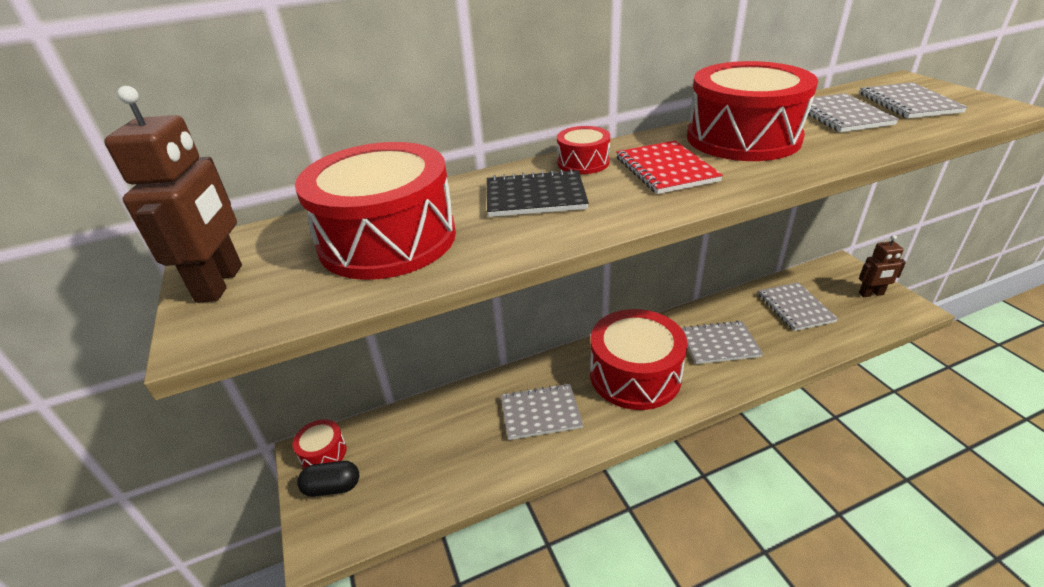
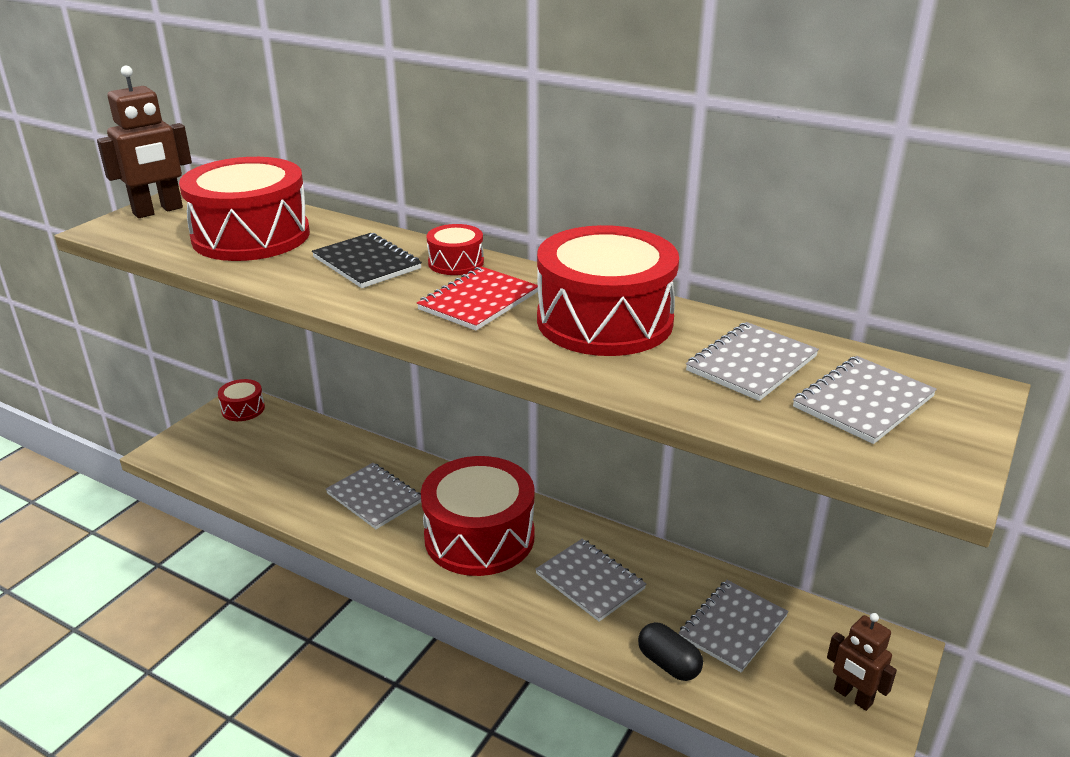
camera: 50 degrees right, 5 degrees down
(332, 487) = (215, 430): black capsule -> black capsule (668, 664)

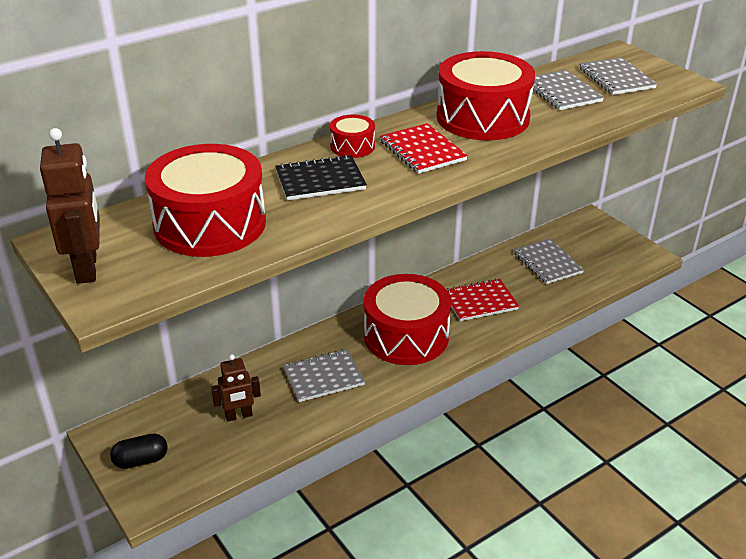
camera: 65 degrees left, 5 degrees up
(243, 409) = (121, 434): red drum -> none
(590, 581) = (480, 301): grey notebook -> red notebook
(668, 664) = (564, 295): black capsule -> black capsule (141, 460)
(852, 697) = (614, 245): brown robot -> brown robot (239, 416)

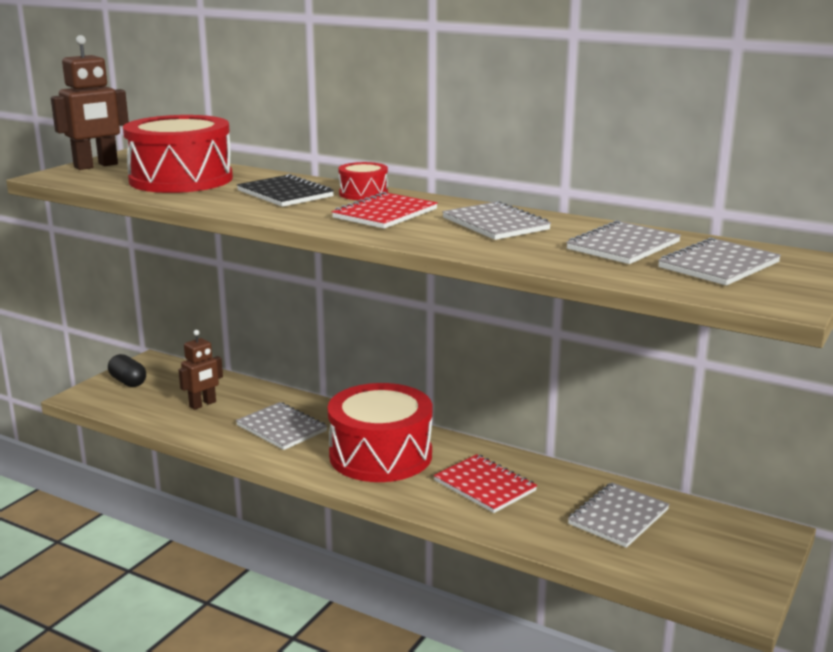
camera: 65 degrees right, 15 degrees down
(239, 416) = (203, 404): brown robot -> brown robot turned 90 degrees counterclockwise
(482, 117) = (495, 224): red drum -> grey notebook

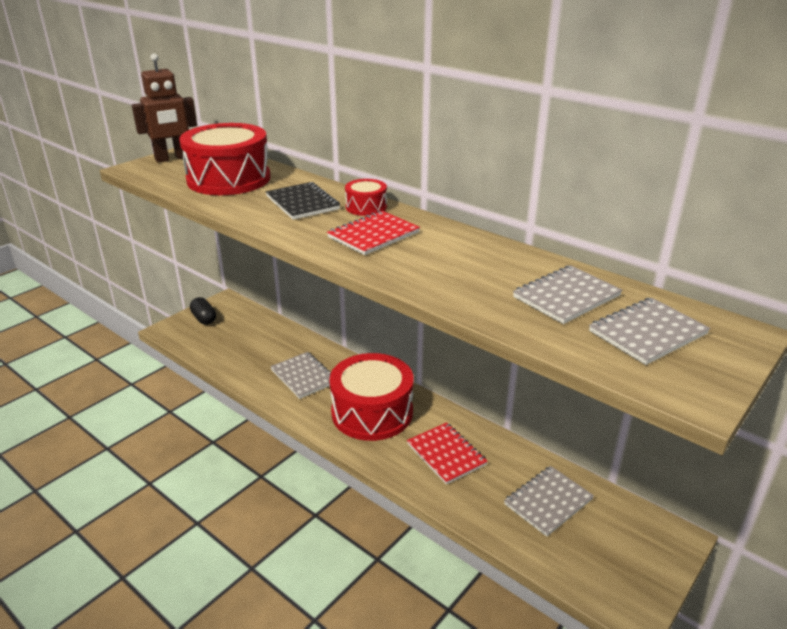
camera: 10 degrees right, 10 degrees up
(203, 404) = (252, 346): brown robot -> none
(495, 224) = (462, 256): grey notebook -> none

